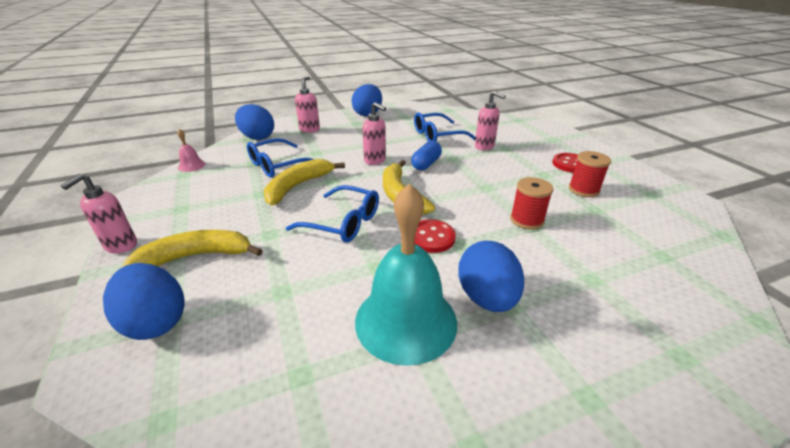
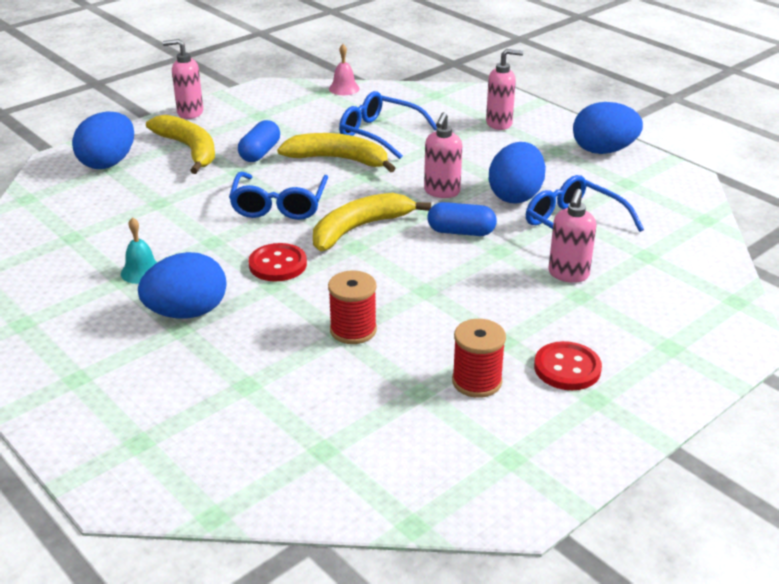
camera: 70 degrees right, 0 degrees up
(248, 218) = (260, 153): none -> blue capsule
(257, 137) = (444, 98): blue egg -> blue egg (515, 196)
(406, 320) = (141, 271): turquoise bell -> turquoise bell, size x0.42

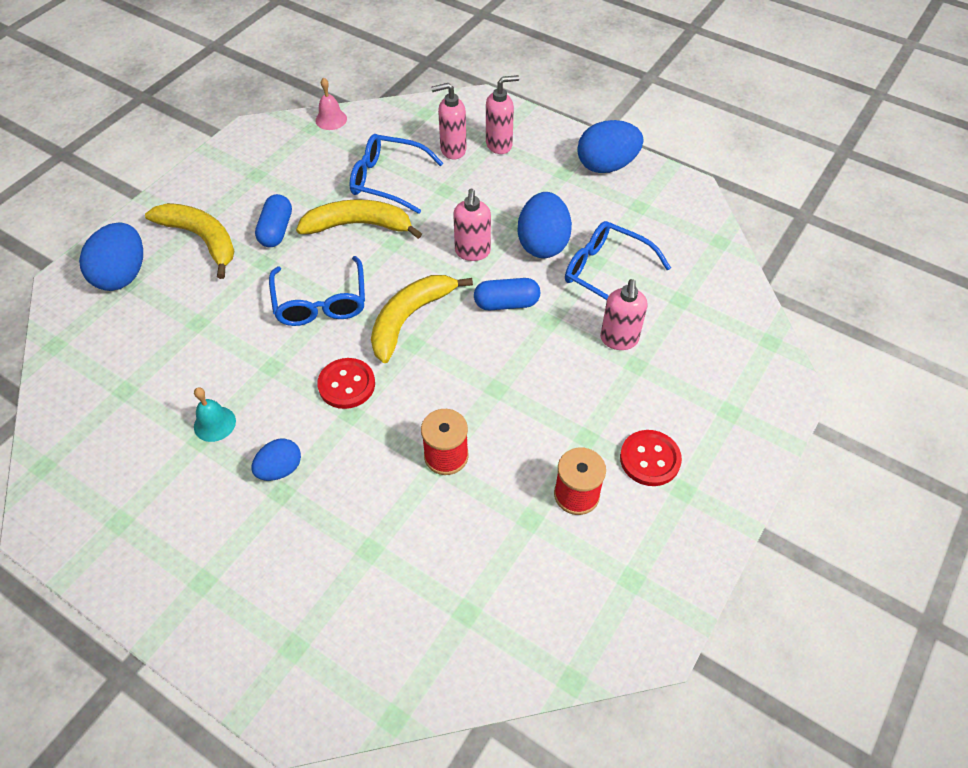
camera: 15 degrees left, 20 degrees up
(187, 312) = (280, 469): blue egg -> blue egg, size x0.59
(189, 113) = (182, 184): pink soap dispenser -> pink soap dispenser (452, 150)

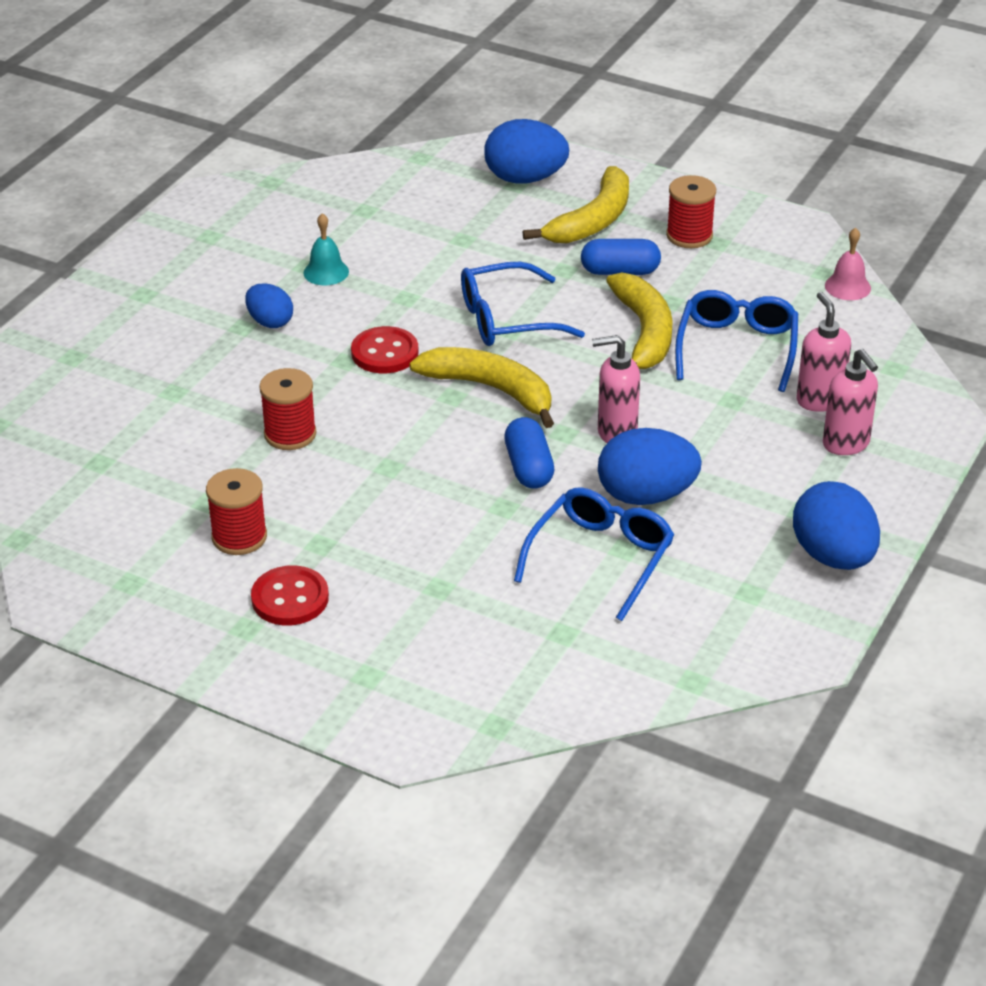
camera: 85 degrees right, 15 degrees down
(242, 188) = (689, 236): none -> red spool
(619, 340) = (480, 571): pink soap dispenser -> none

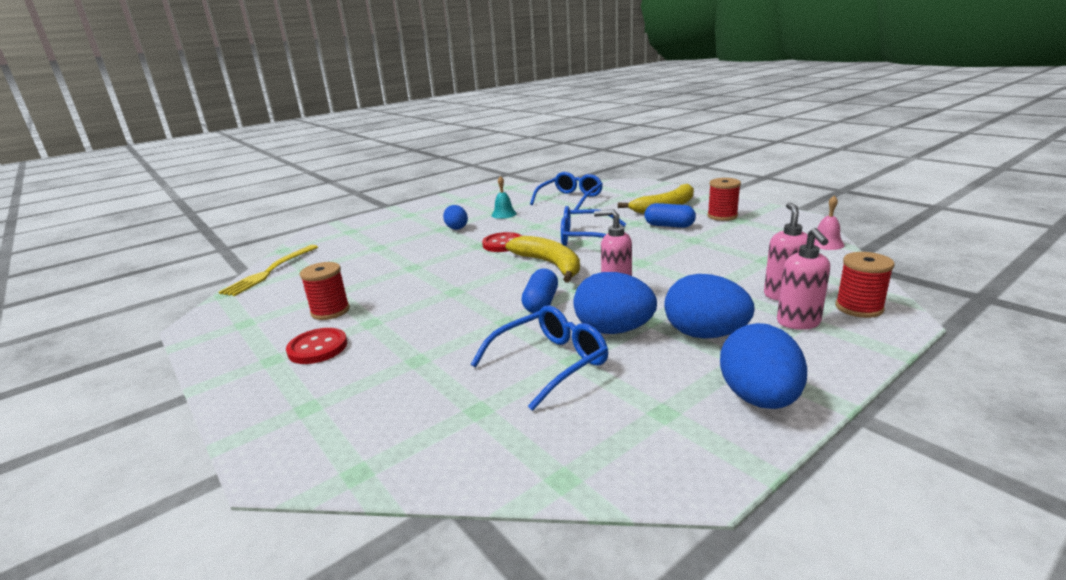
camera: 25 degrees right, 15 degrees down
(39, 478) = (270, 271): none -> yellow fork
(290, 434) = (415, 270): red spool -> red spool (859, 308)
(525, 179) = (638, 192): blue egg -> blue egg (705, 334)
(644, 333) = (667, 251): yellow banana -> none
(737, 347) = (730, 263): blue glasses -> blue glasses (570, 199)

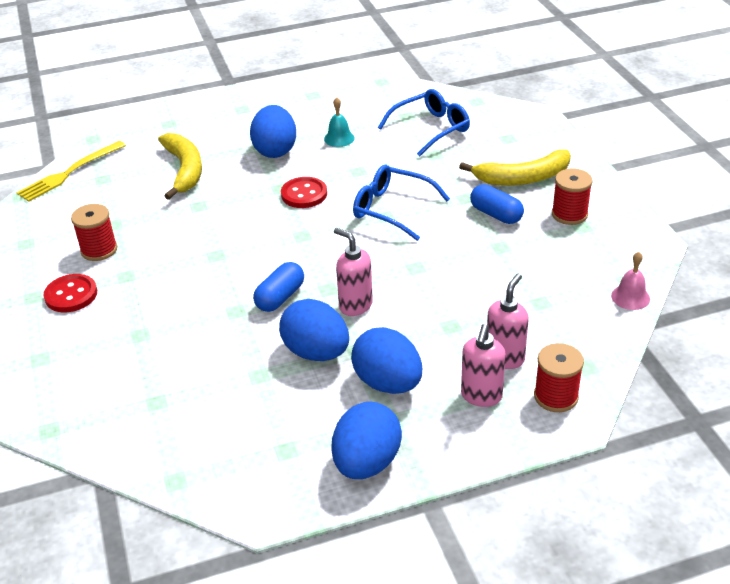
camera: 20 degrees right, 15 degrees up
(456, 228) = (275, 150): blue egg -> blue egg, size x1.68
(550, 264) = (326, 243): yellow banana -> yellow banana (184, 170)
(551, 362) = (239, 372): blue glasses -> none

